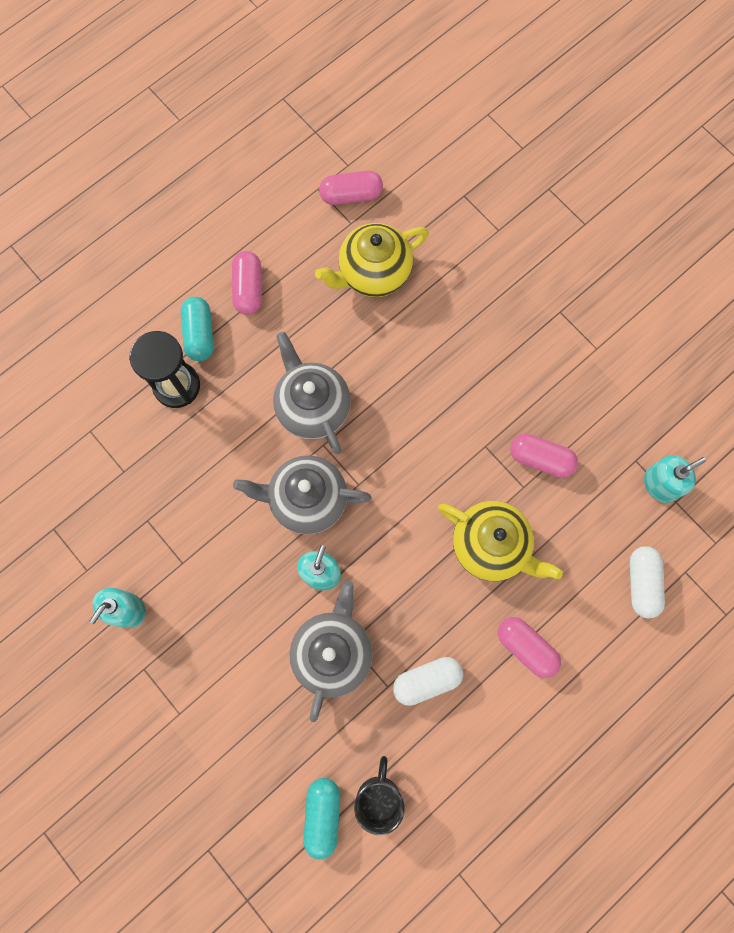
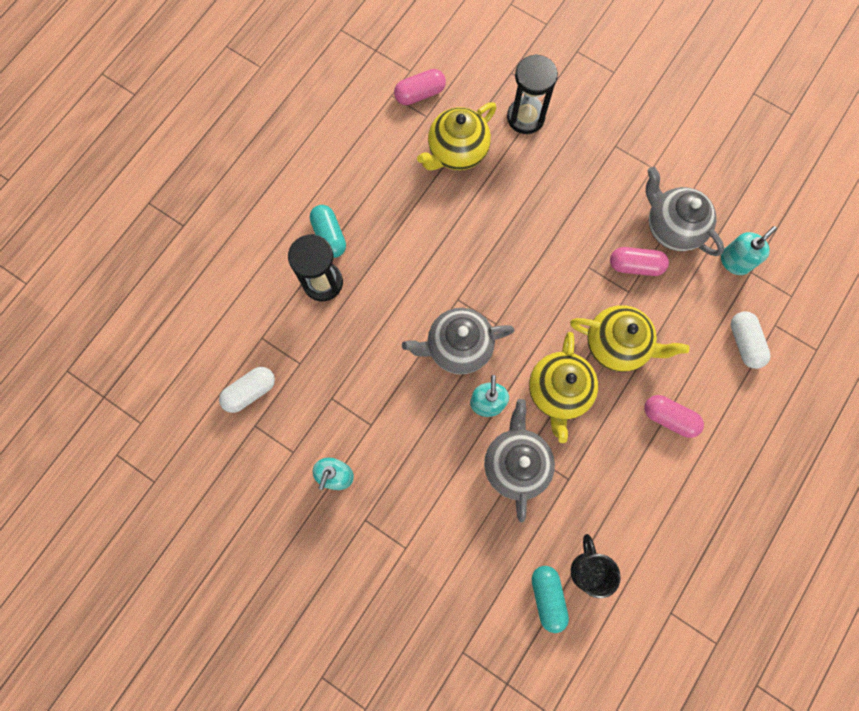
camera: 15 degrees left, 0 degrees up
(248, 289) = (358, 189): pink capsule -> none
(312, 407) = (439, 271): grey teapot -> grey teapot (671, 227)
(406, 582) = (558, 392): none -> yellow teapot
(427, 680) = (598, 465): white capsule -> white capsule (250, 391)
(465, 252) = (525, 117): none -> black hourglass

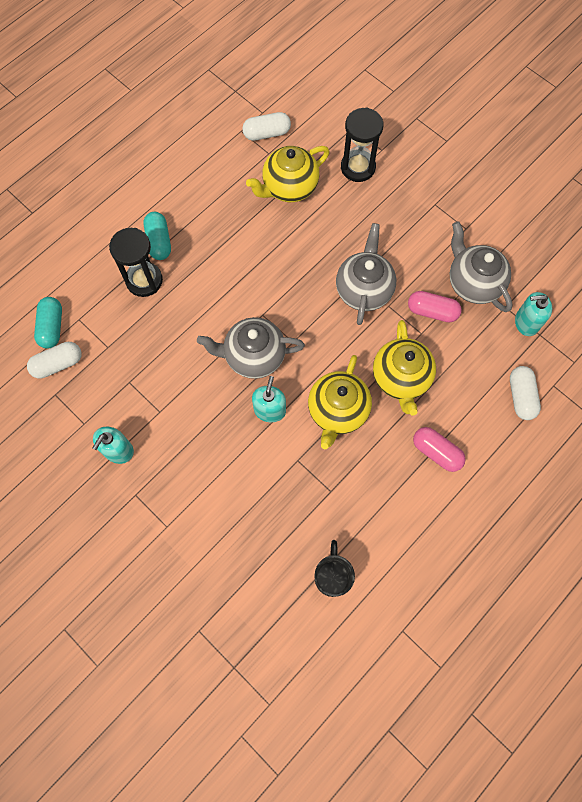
camera: 10 degrees right, 5 degrees down
(420, 94) = (267, 133): pink capsule -> white capsule
(515, 463) = (284, 468): grey teapot -> grey teapot (364, 289)
(547, 597) = (288, 594): turquoise capsule -> turquoise capsule (52, 327)
(617, 345) = (401, 378): yellow teapot -> yellow teapot turned 60 degrees clockwise
(735, 261) = (526, 322): turquoise soap dispenser -> turquoise soap dispenser turned 150 degrees counterclockwise

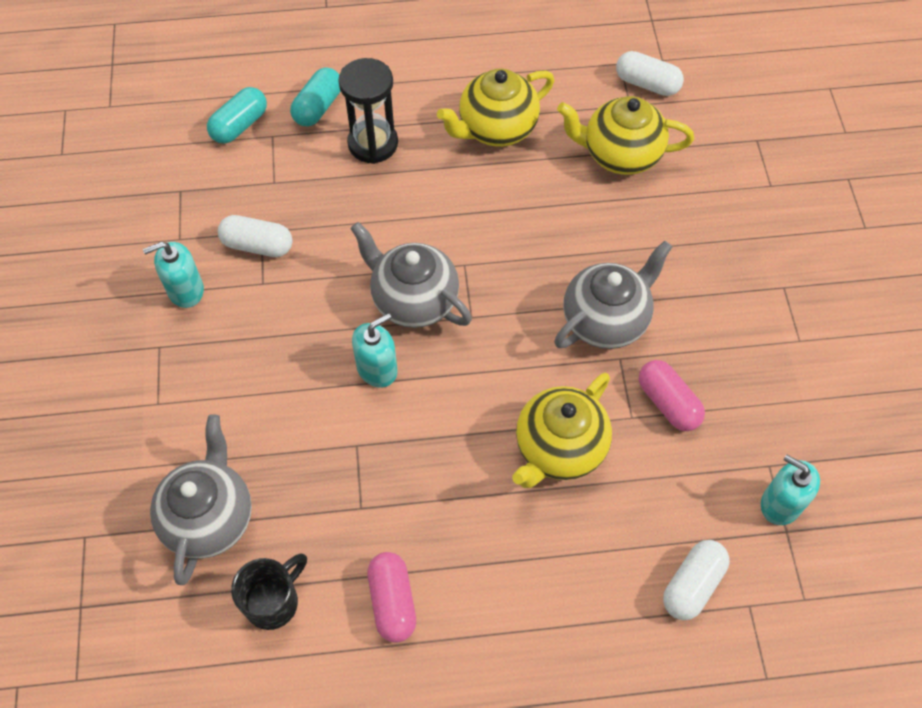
camera: 40 degrees right, 10 degrees down
(58, 364) = (211, 164): white capsule -> white capsule (257, 245)
(159, 241) = (425, 116): turquoise capsule -> turquoise capsule (318, 107)
(337, 411) = (450, 428): yellow teapot -> yellow teapot (496, 129)
(358, 167) = (722, 185): black hourglass -> none
(436, 452) = (524, 564): pink capsule -> pink capsule (392, 601)
(473, 283) = (751, 408): grey teapot -> grey teapot (209, 517)

